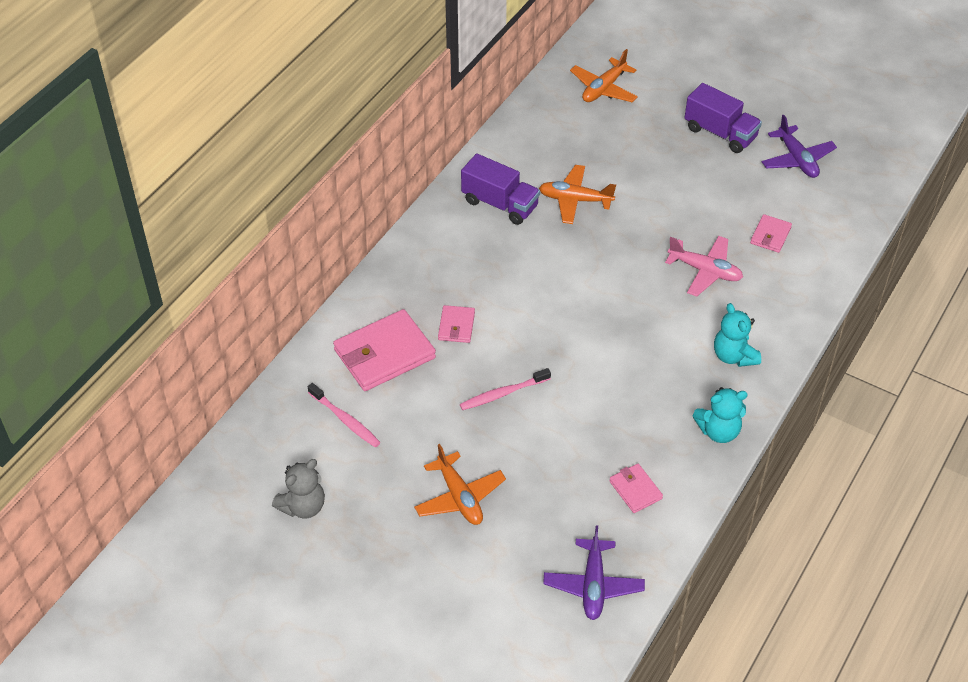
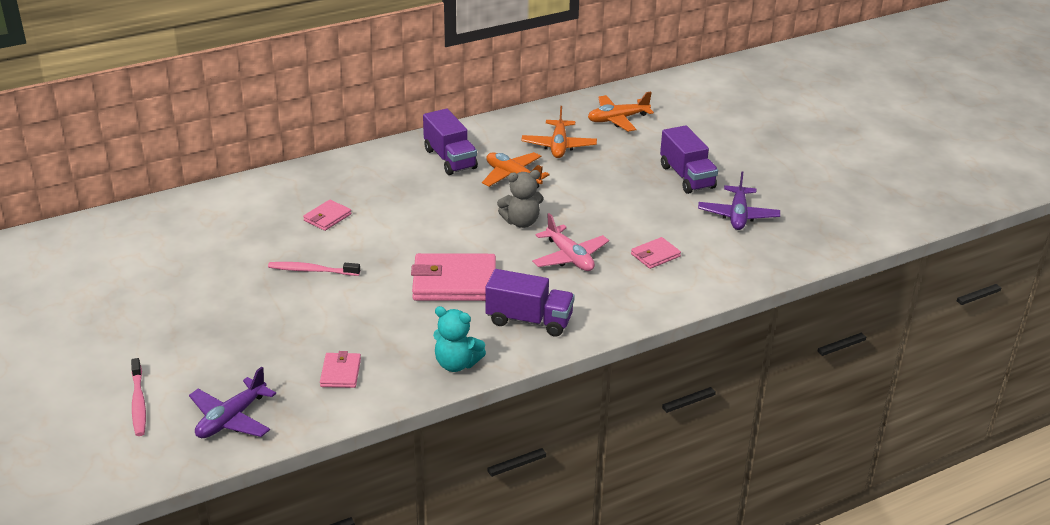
camera: 30 degrees right, 15 degrees down
(303, 506) = (86, 277): grey teddy bear -> grey teddy bear (521, 222)
(345, 420) = (178, 240): pink toothbrush -> pink toothbrush (138, 403)
(384, 354) = (254, 213): pink wallet -> pink wallet (454, 282)
(459, 497) = (201, 319): orange plane -> orange plane (558, 146)
(733, 356) = (529, 320): turquoise teddy bear -> purple truck

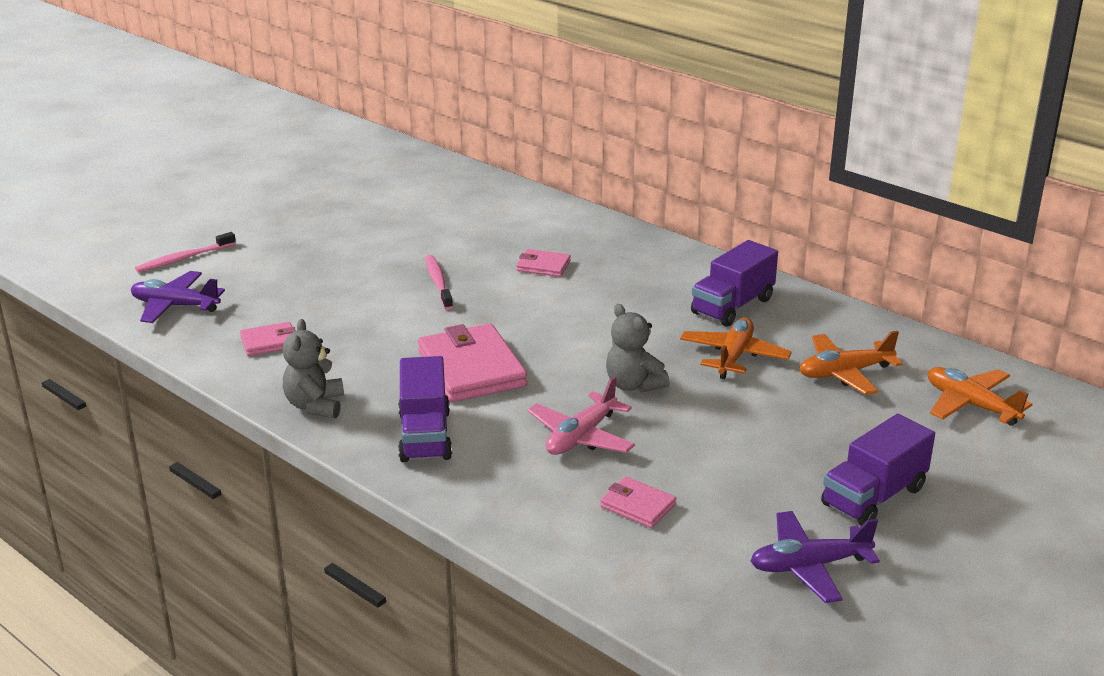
camera: 70 degrees right, 5 degrees down
(456, 364) = (315, 406): turquoise teddy bear -> grey teddy bear

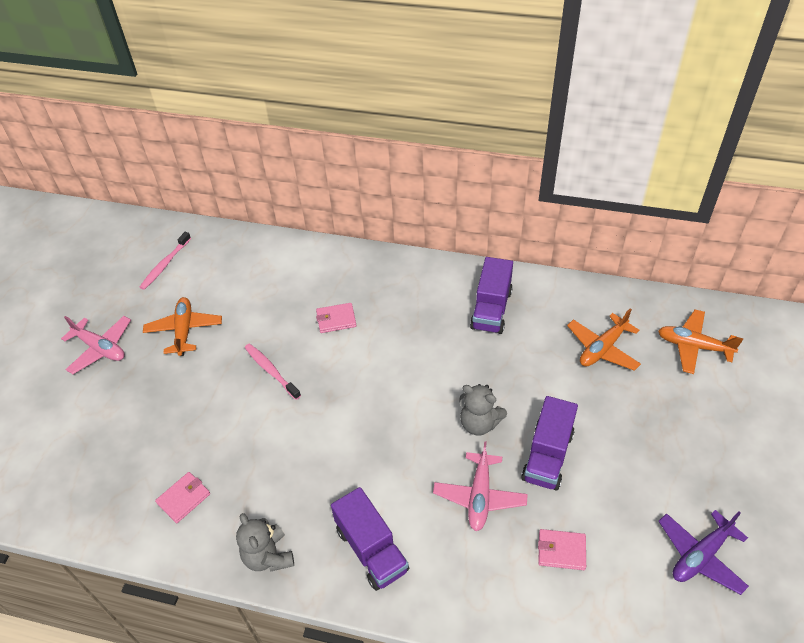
camera: 25 degrees left, 20 degrees up
(175, 306) = (76, 490): purple plane -> none
(184, 258) = (45, 428): pink toothbrush -> pink toothbrush (165, 264)
(282, 221) = (100, 348): none -> pink plane
(471, 369) = (357, 458): pink wallet -> none
(734, 356) = (524, 362): orange plane -> orange plane (184, 330)
(873, 496) = (694, 465): purple truck -> purple truck (547, 456)

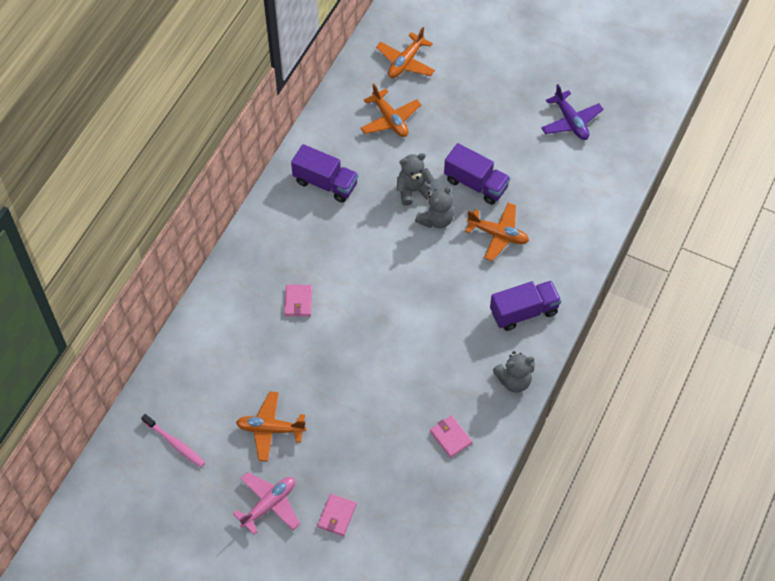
camera: 80 degrees left, 10 degrees up
(271, 371) = (340, 360): pink toothbrush -> none
(479, 496) = (498, 235): pink plane -> orange plane
(512, 391) = (413, 190): none -> grey teddy bear
(561, 551) = (550, 197): pink wallet -> pink wallet (337, 516)

